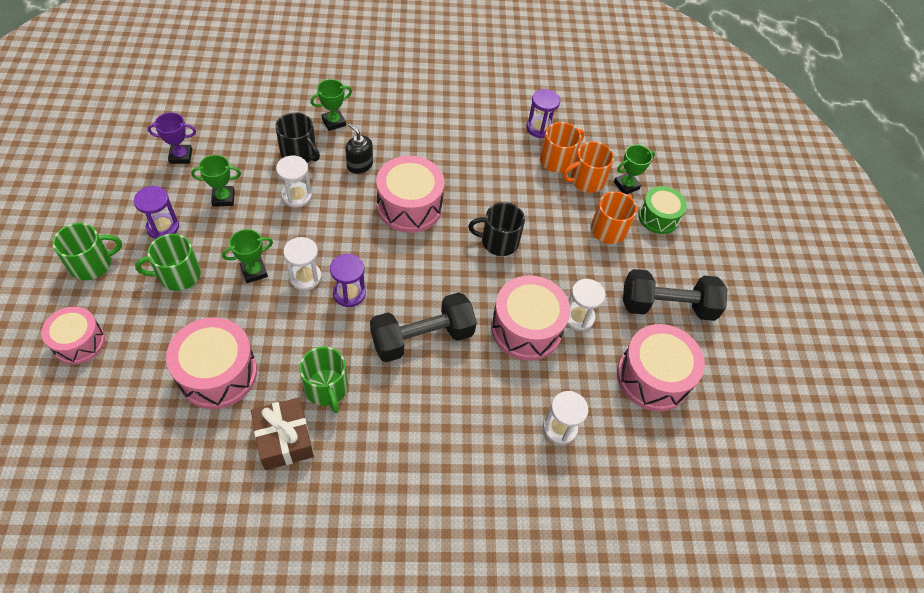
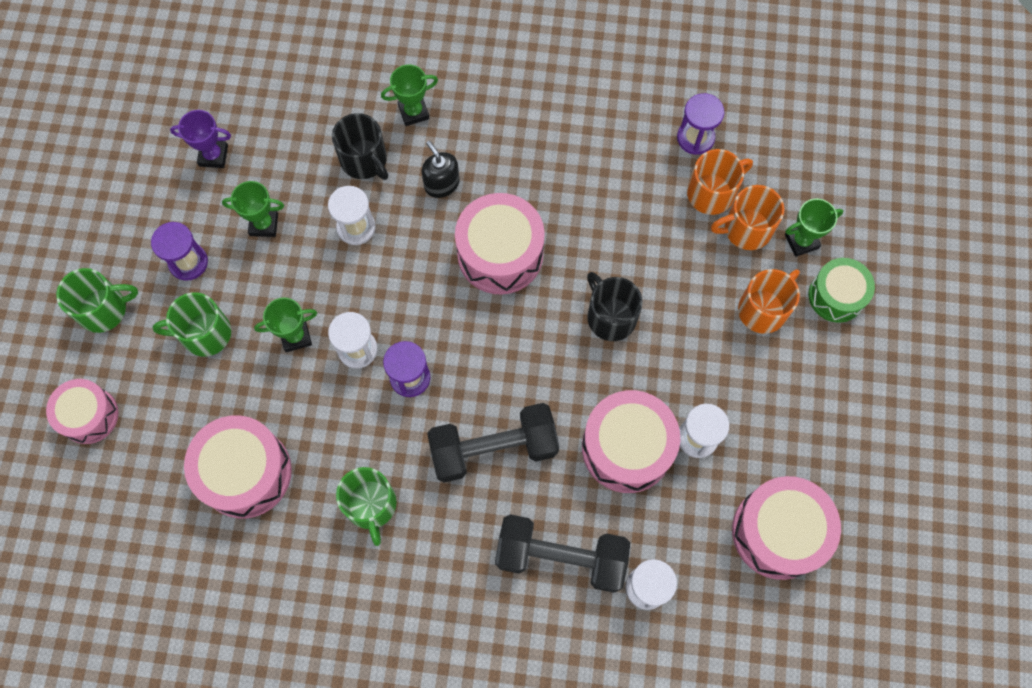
camera: 15 degrees right, 15 degrees up
(284, 439) = (317, 566): brown gift -> none
(498, 241) = (610, 317): black mug -> black mug turned 45 degrees clockwise
(667, 306) = (819, 432): black dumbbell -> black dumbbell (561, 556)

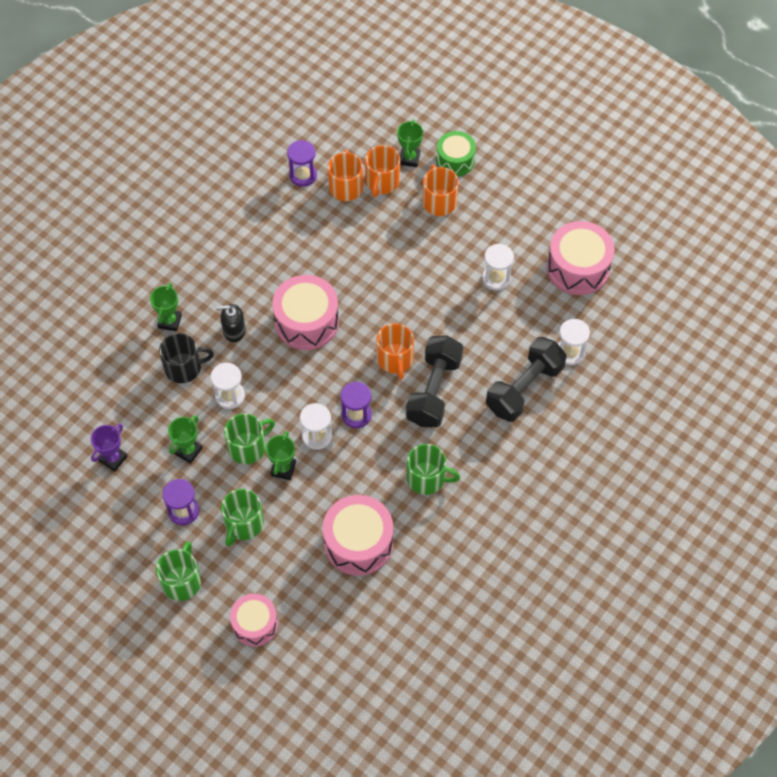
camera: 60 degrees left, 10 degrees down
(302, 283) = (248, 447): none -> green mug
(509, 380) = (395, 359): none -> orange mug
(610, 317) = (390, 283): black mug -> none
(627, 448) = (479, 318): pink drum -> none

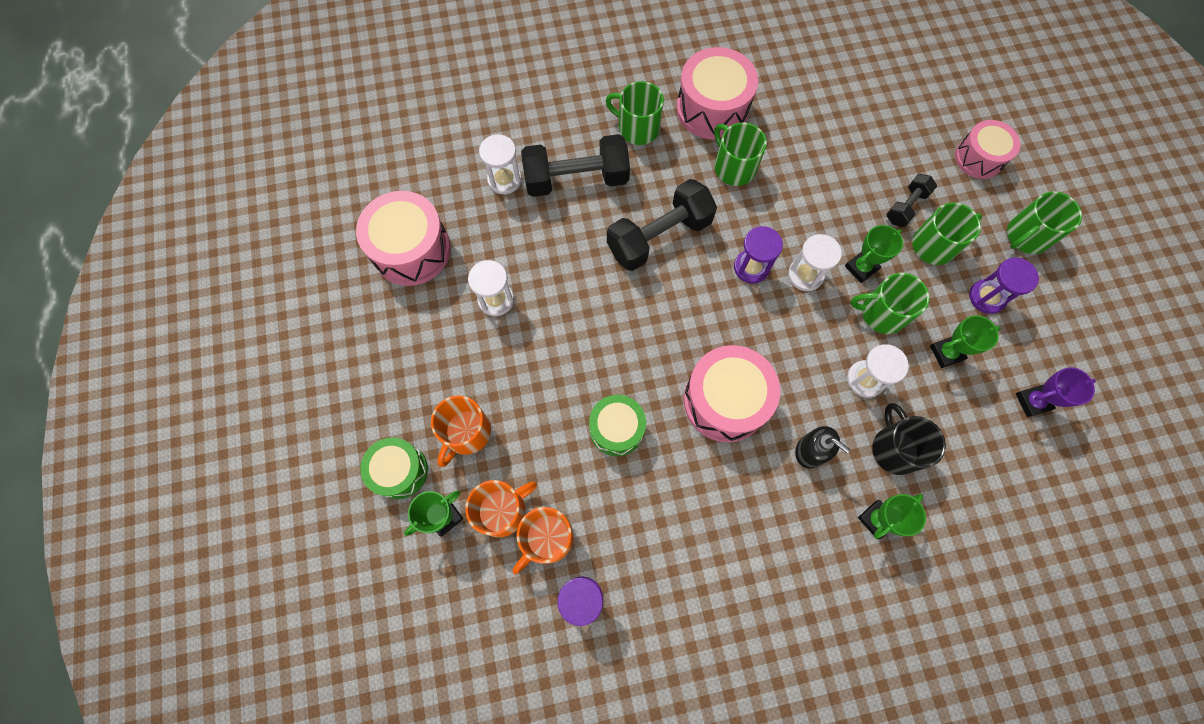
camera: 140 degrees left, 10 degrees up
(184, 367) = (894, 449): black mug -> black mug turned 45 degrees clockwise
(283, 539) = (905, 207): none -> black dumbbell
(357, 262) = (616, 429): none -> green drum
(358, 543) = (838, 158): pink drum -> pink drum (712, 109)
(395, 359) = (669, 293): orange mug -> none
(520, 457) = (637, 128): none -> green mug

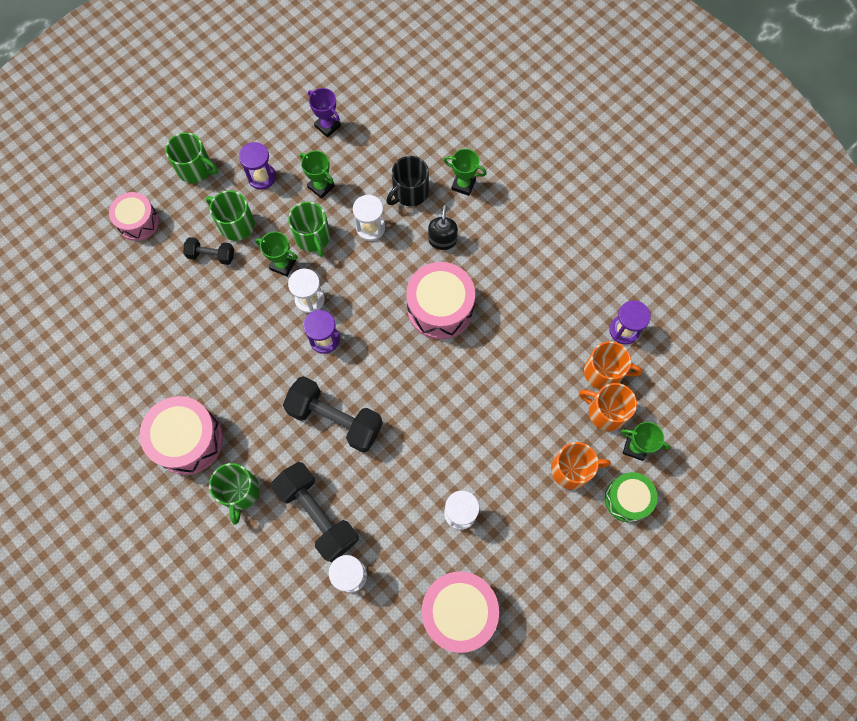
camera: 120 degrees left, 0 degrees up
(616, 429) = (504, 368): green drum -> none
(734, 167) = (239, 394): green mug -> none

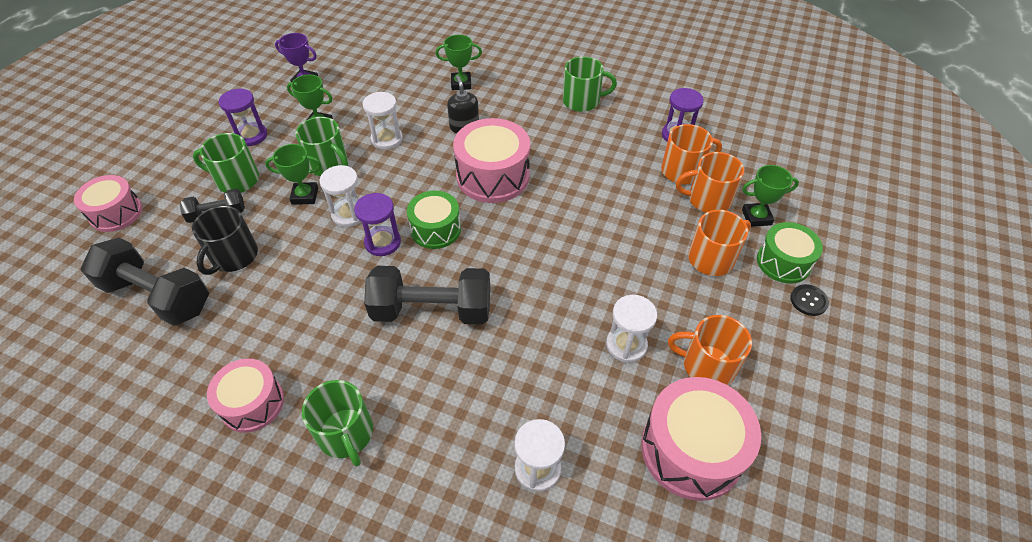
camera: 25 degrees left, 20 degrees down
(188, 440) = (252, 403): pink drum -> pink drum, size x0.64
(195, 169) = (173, 151): green mug -> green mug (582, 101)
(317, 514) = (460, 416): black dumbbell -> black dumbbell (158, 296)
(370, 344) = (435, 229): none -> green drum
(409, 192) = (412, 103): black mug -> black mug (234, 256)
(508, 557) = (707, 365): none -> orange mug
(622, 541) = (808, 301): none -> black button

